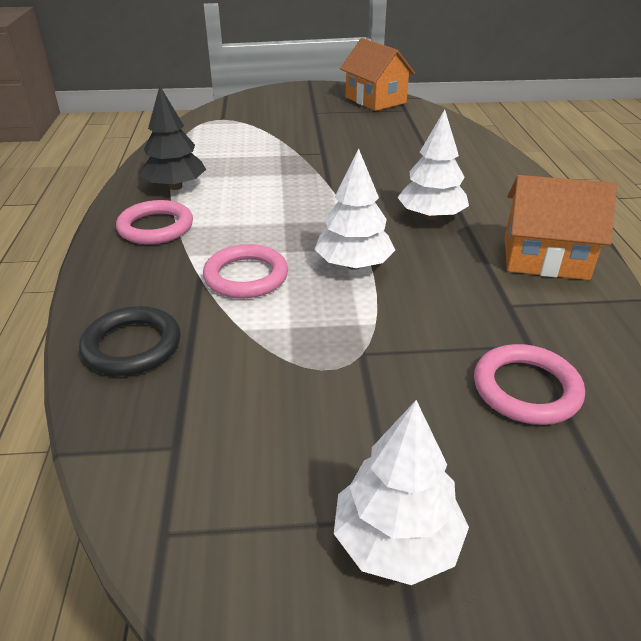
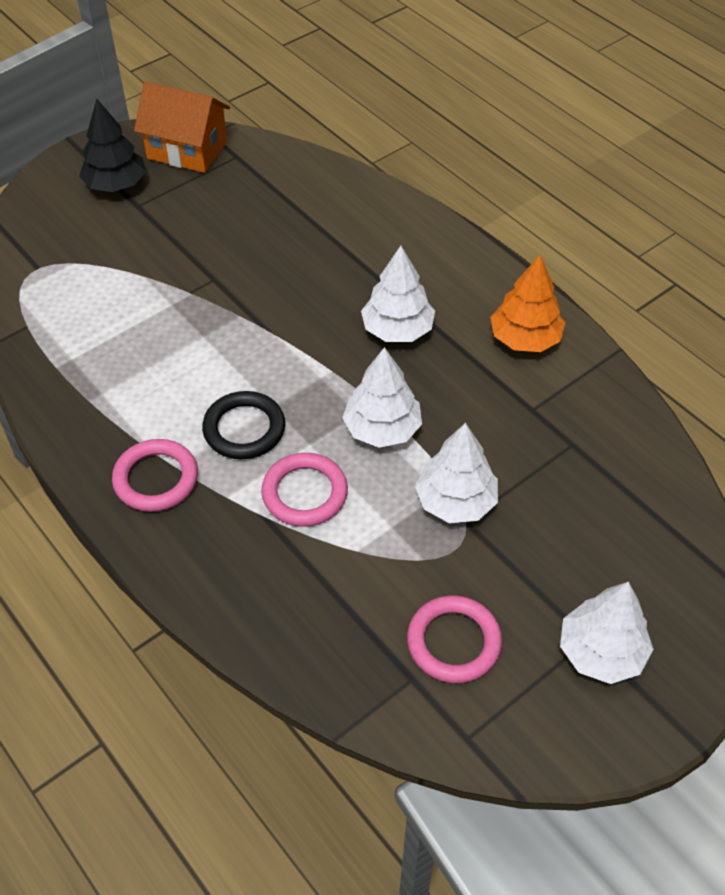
camera: 35 degrees left, 15 degrees up
(132, 346) = (288, 619): black ring -> black ring (244, 429)
(175, 187) = (111, 411): black tree -> black tree (116, 185)
(367, 335) = (456, 501): none -> white tree
(526, 389) = (596, 488): pink ring -> pink ring (453, 642)
(545, 258) = (525, 339): orange house -> orange tree

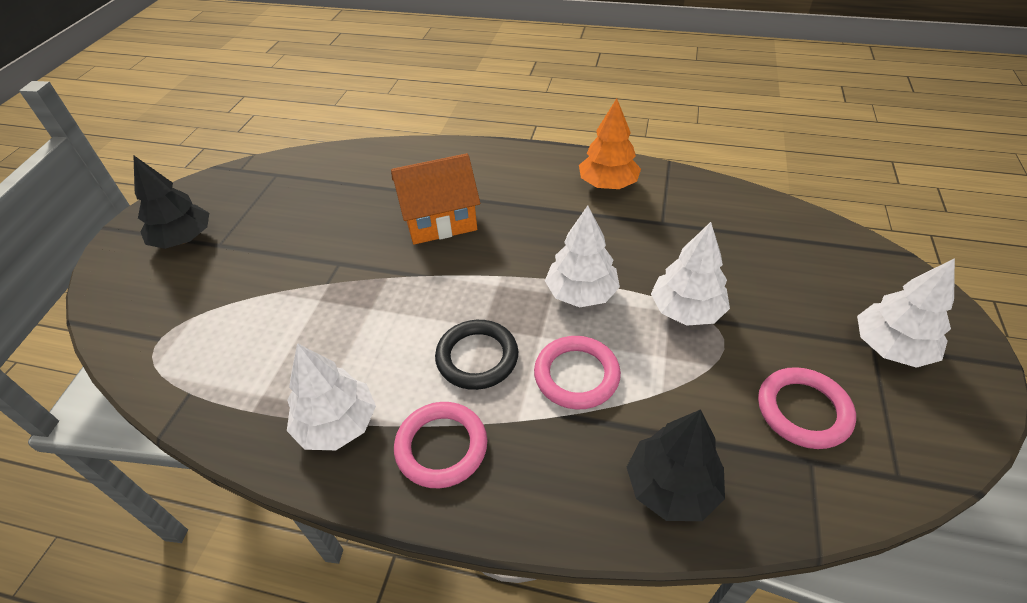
camera: 35 degrees left, 5 degrees down
(187, 150) = (229, 188): orange house -> orange house (440, 221)
(286, 618) = (671, 487): none -> black tree
(397, 330) = (518, 223): white tree -> white tree (337, 424)

